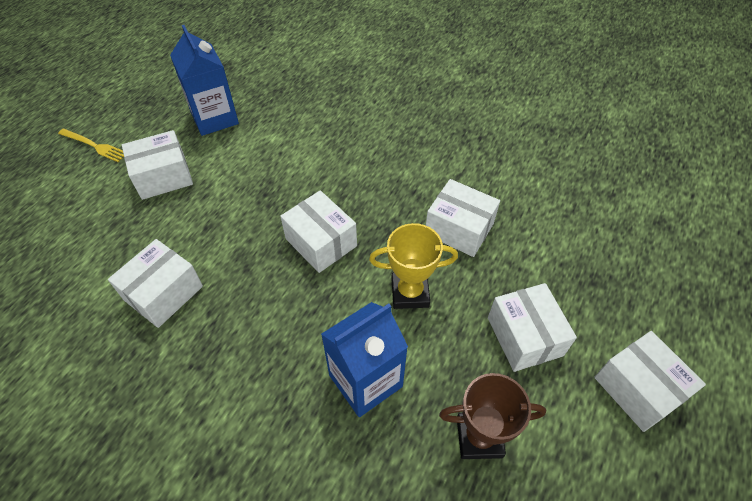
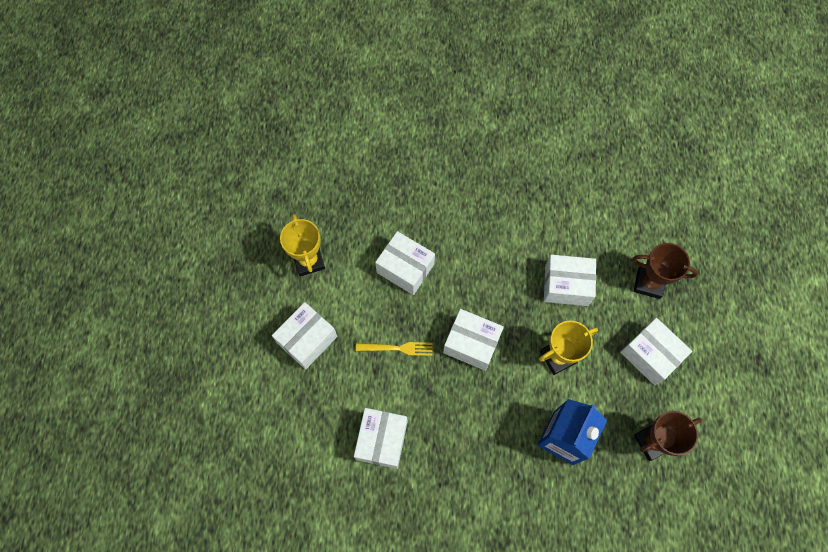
camera: 25 degrees left, 15 degrees up
(94, 146) = (224, 335): yellow fork -> yellow fork (397, 348)
(214, 118) = (309, 261): blue carton -> yellow trophy
(559, 262) = (648, 283): none -> brown trophy
(638, 389) = (734, 360): white box -> white box (405, 268)

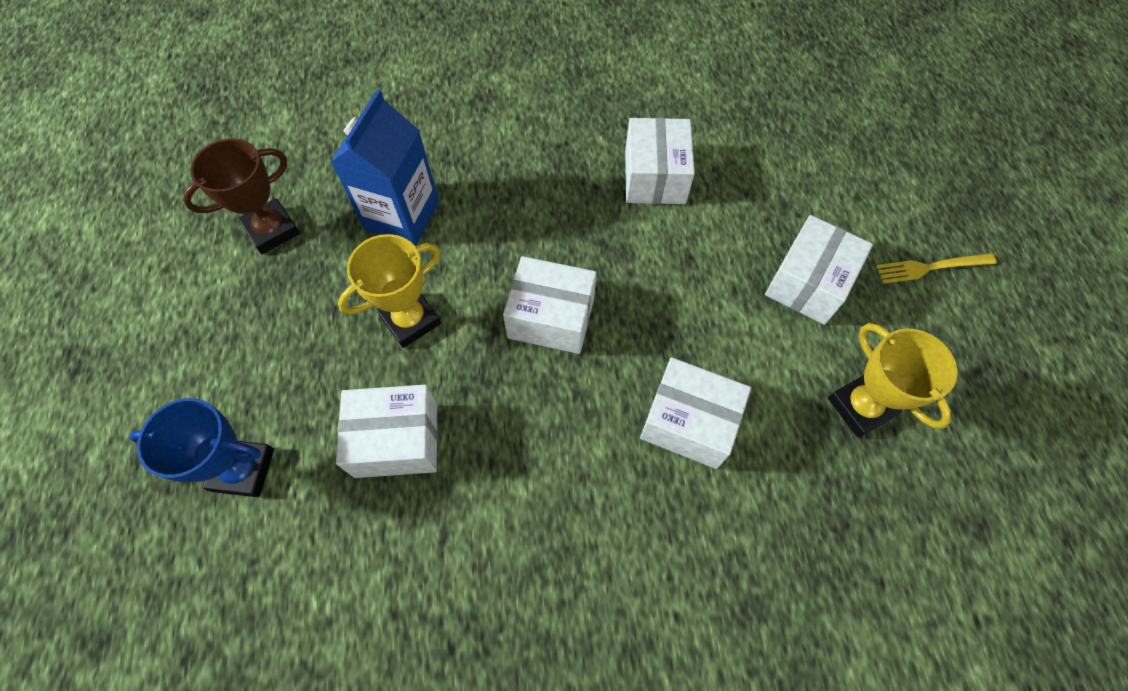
camera: 170 degrees right, 5 degrees down
(397, 348) = (665, 293): yellow fork -> yellow fork (930, 267)
(648, 283) = (243, 470): brown trophy -> blue trophy
(650, 355) = (258, 346): white box -> none

